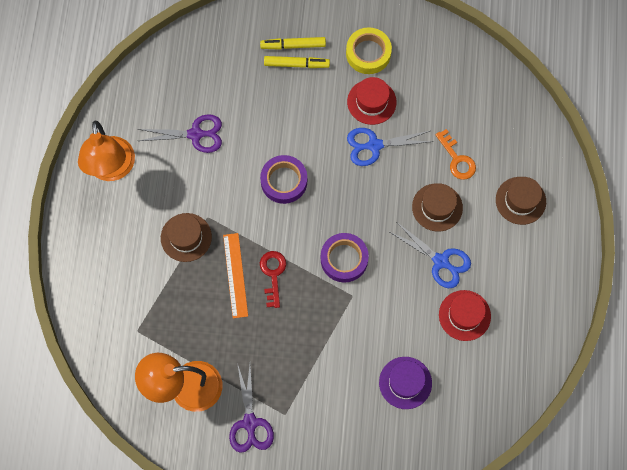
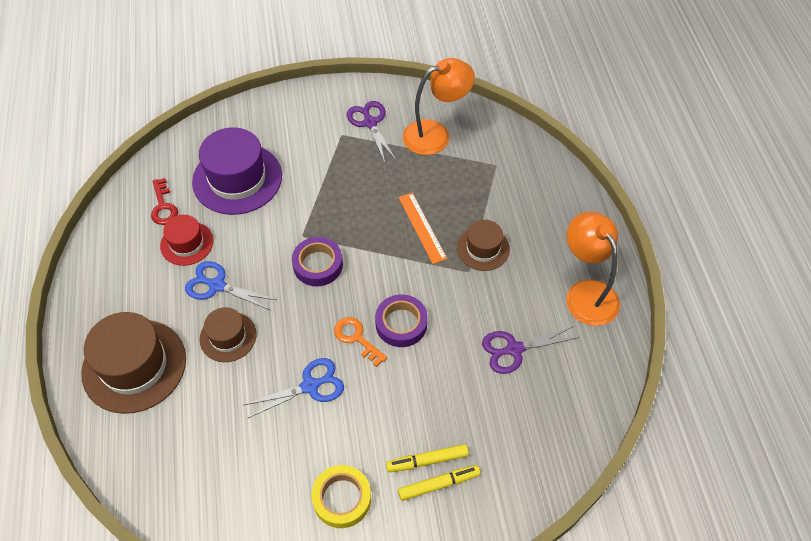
camera: 165 degrees right, 15 degrees down
(273, 274) = (385, 236): red key -> red key (163, 206)
(371, 102) = (324, 436): red hat -> none
(405, 382) = (237, 179): purple hat -> purple hat, size x1.78
(457, 159) = (212, 393): orange key -> orange key (356, 338)
(520, 200) = (134, 365): brown hat -> brown hat, size x1.78

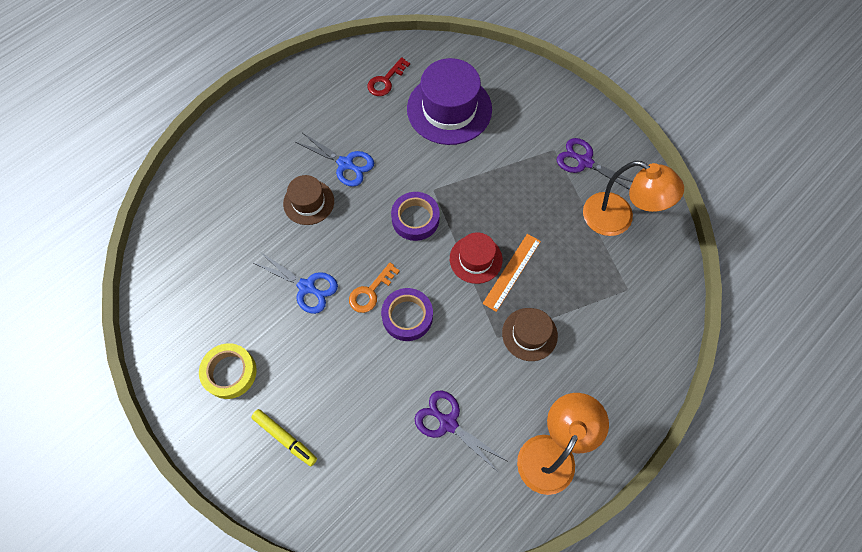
camera: 55 degrees right, 10 degrees up
(134, 365) = (245, 160): brown hat -> none
(187, 243) = (366, 119): red hat -> red hat (475, 259)
(217, 285) = (345, 164): blue scissors -> blue scissors turned 135 degrees clockwise
(356, 338) = (370, 292): orange key -> orange key turned 150 degrees counterclockwise
(370, 123) = (584, 162): purple scissors -> purple scissors turned 90 degrees counterclockwise
(427, 460) = (300, 416): yellow marker -> none

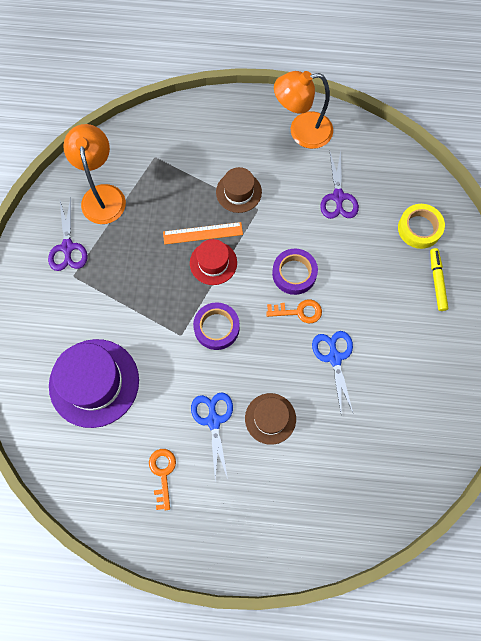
camera: 130 degrees left, 5 degrees up
(230, 372) = (435, 353): yellow tape -> yellow tape (419, 228)
(341, 107) = (163, 473): none -> orange key
(386, 81) = (105, 460): red key -> none

